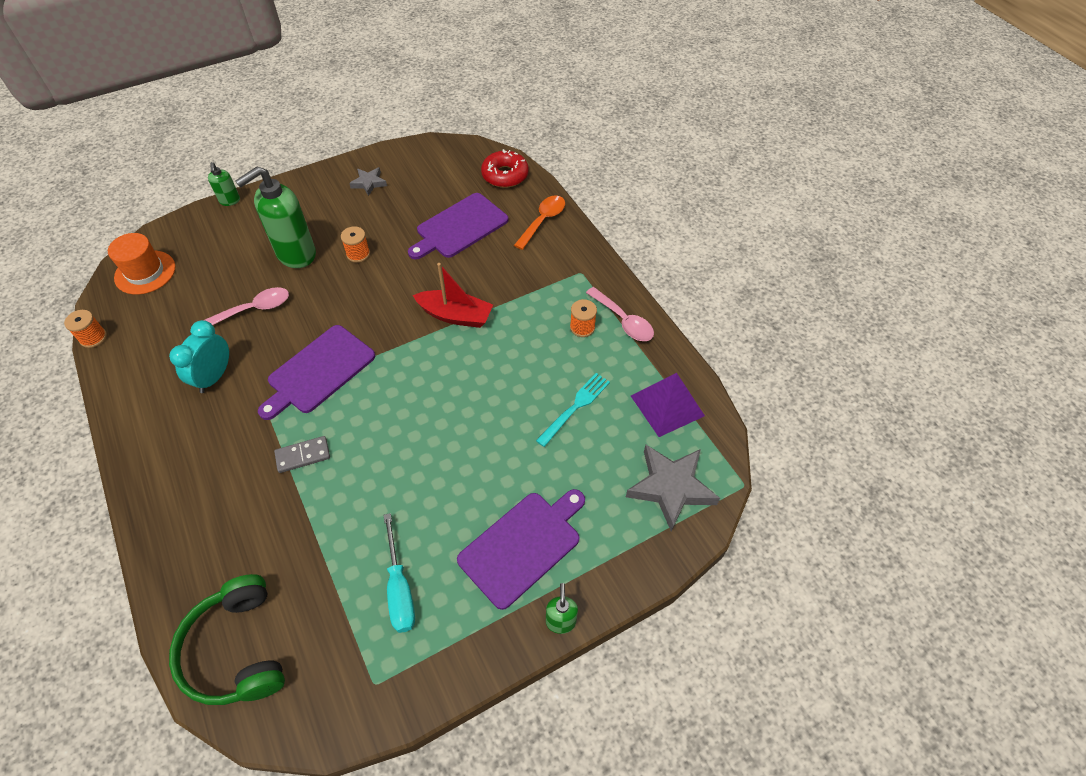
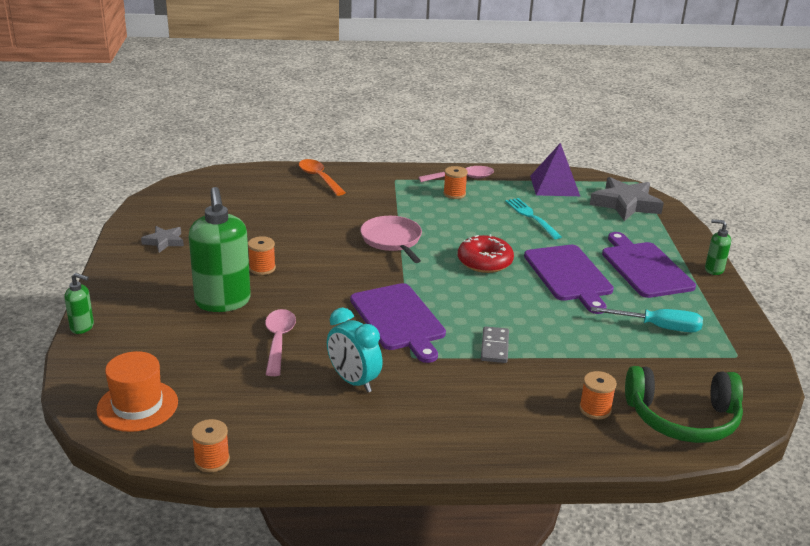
camera: 65 degrees left, 25 degrees down
(229, 566) = (595, 409): none -> orange spool
(455, 315) = (392, 240): red boat -> pink pan
(459, 227) = (284, 213): purple cutting board -> purple cutting board (569, 275)
(505, 175) = (240, 178): red donut -> red donut (484, 262)

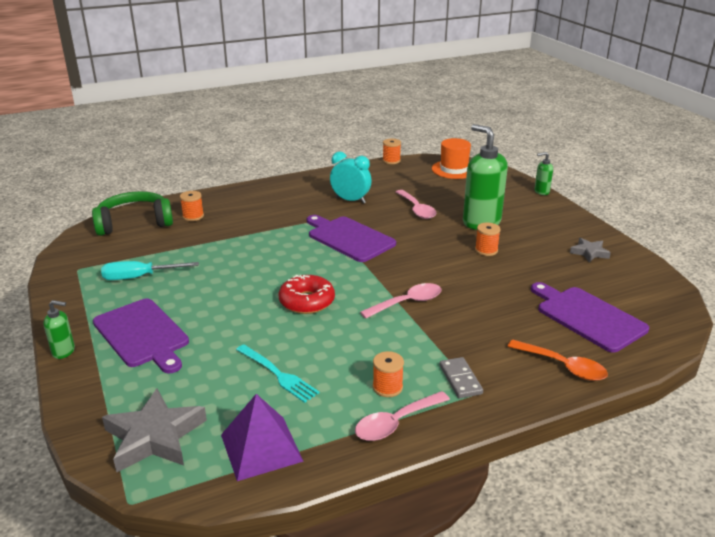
camera: 160 degrees right, 0 degrees up
(392, 240) = (407, 303): pink pan -> pink spoon
(494, 347) = (270, 236): grey domino -> grey domino (460, 379)
(569, 275) = (221, 307): purple cutting board -> purple cutting board (588, 317)

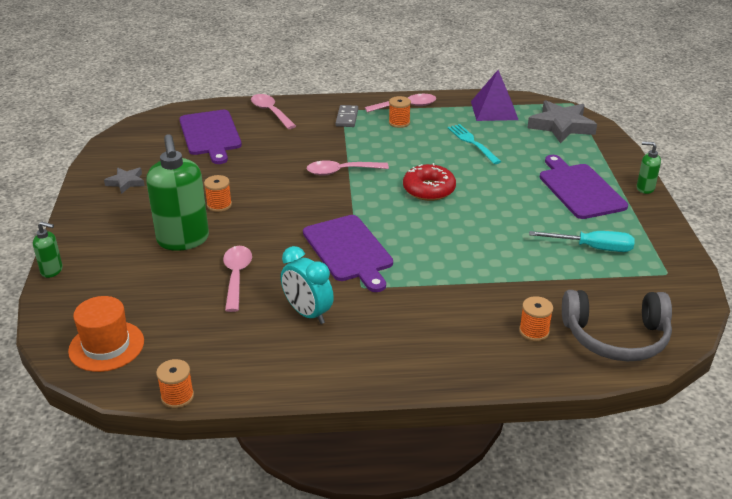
camera: 160 degrees left, 5 degrees up
(134, 223) = (616, 337): green headphones -> grey headphones
(563, 366) = (270, 112): orange spoon -> pink spoon

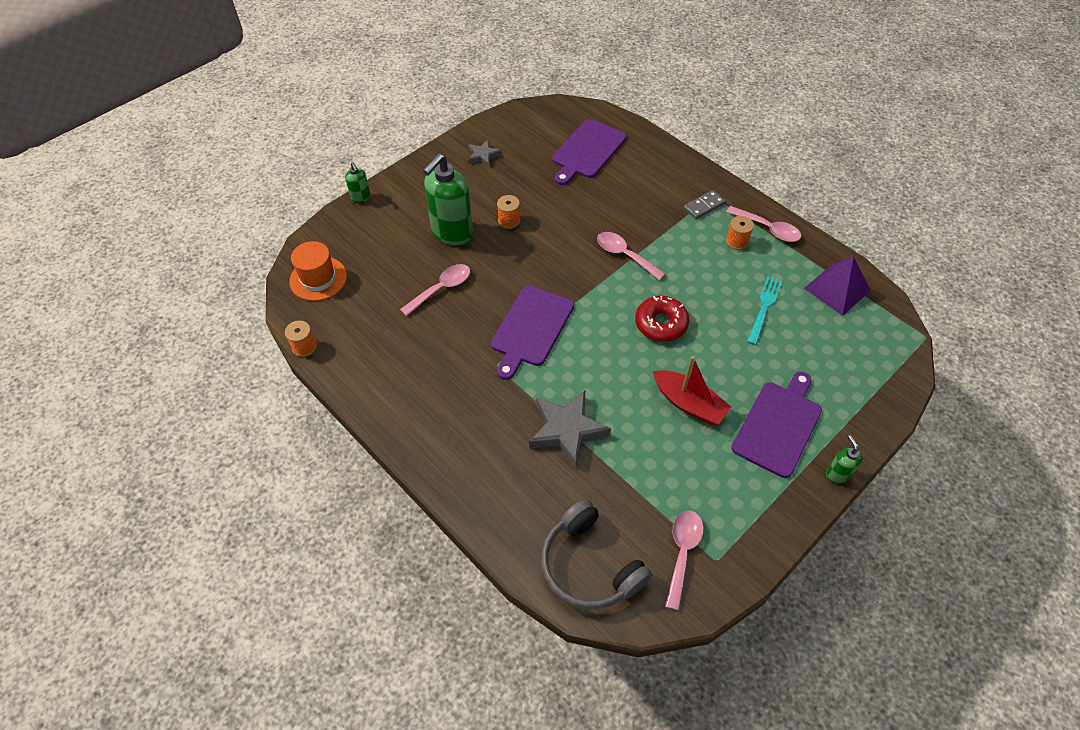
camera: 50 degrees right, 20 degrees up
(270, 112) = (657, 158): pink spoon -> pink spoon (682, 552)
(307, 313) = (439, 354): turquoise clock -> none
(517, 215) = (688, 403): none -> red boat
(534, 331) = (544, 504): orange spool -> none
(561, 126) = (871, 352): grey star -> grey star (567, 430)
(593, 248) = (697, 484): turquoise screwdriver -> none

